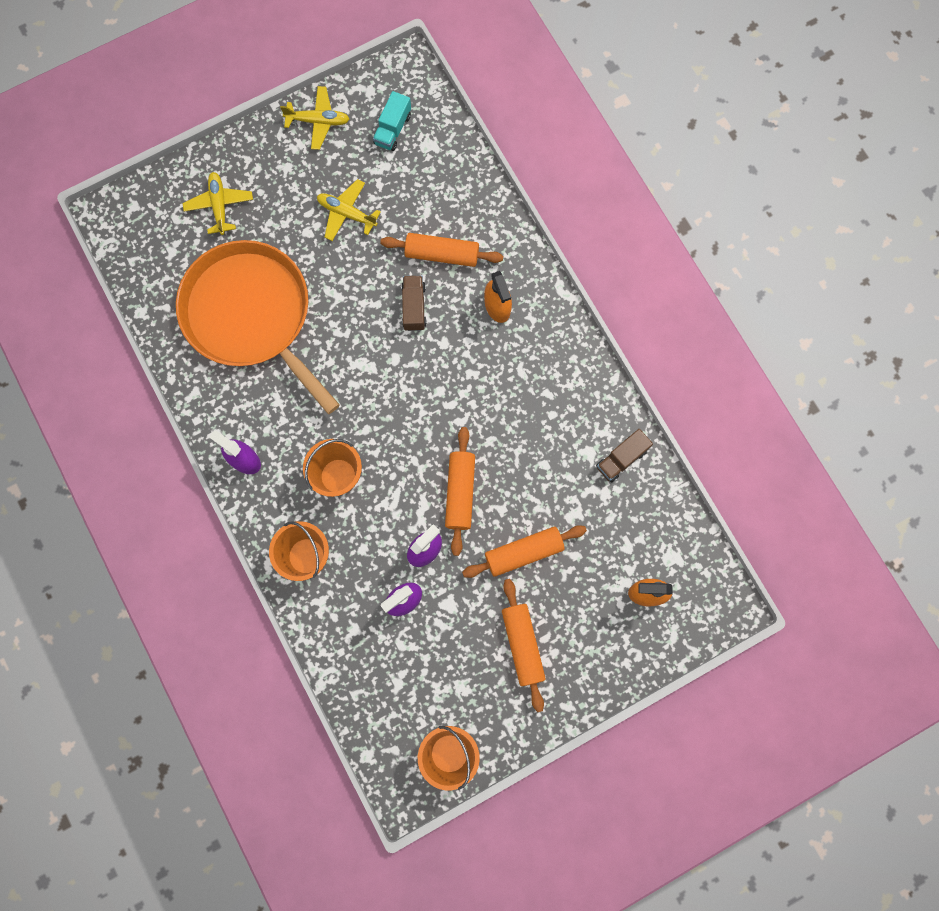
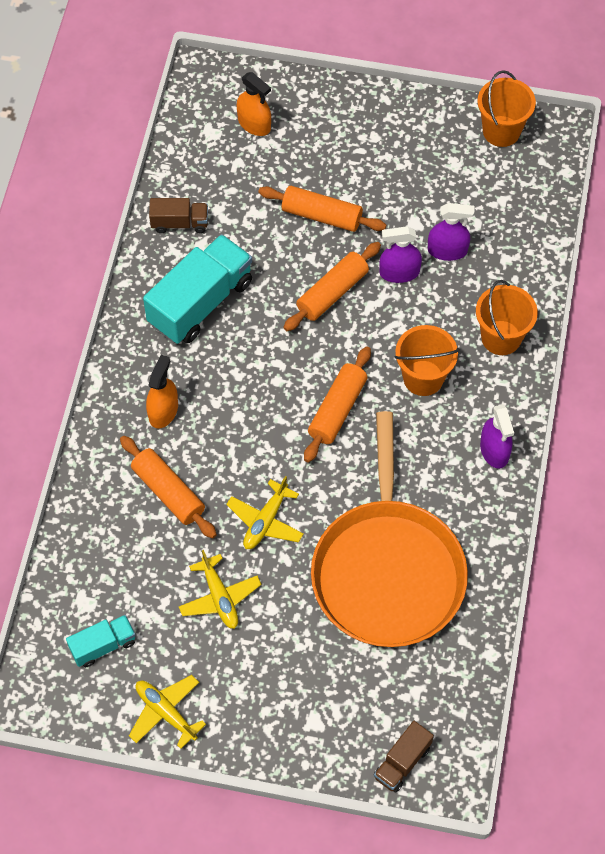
camera: 140 degrees left, 15 degrees down
(219, 206) = (333, 701): yellow plane -> yellow plane (265, 521)
(414, 307) = (235, 465): brown truck -> brown truck (402, 762)
(522, 644) = (381, 158): orange rolling pin -> orange rolling pin (337, 410)
(547, 407) = (200, 303): none -> turquoise truck

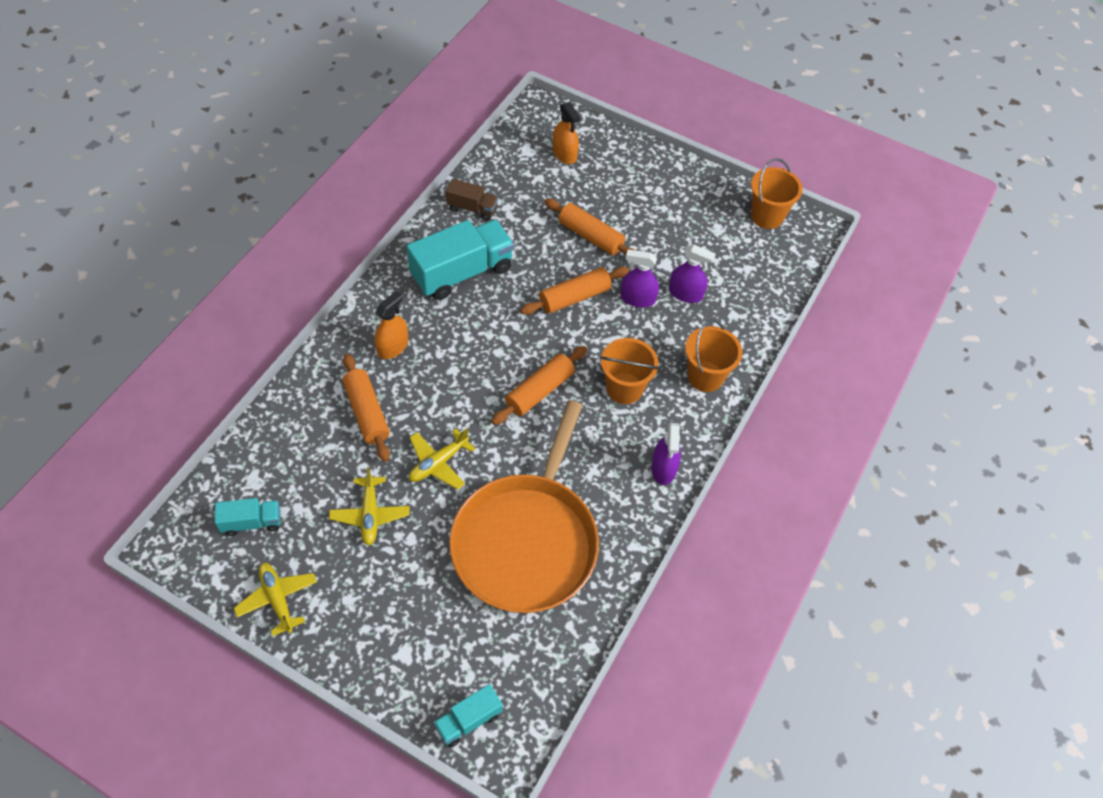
camera: 15 degrees right, 5 degrees down
(402, 762) = (468, 720): brown truck -> turquoise truck

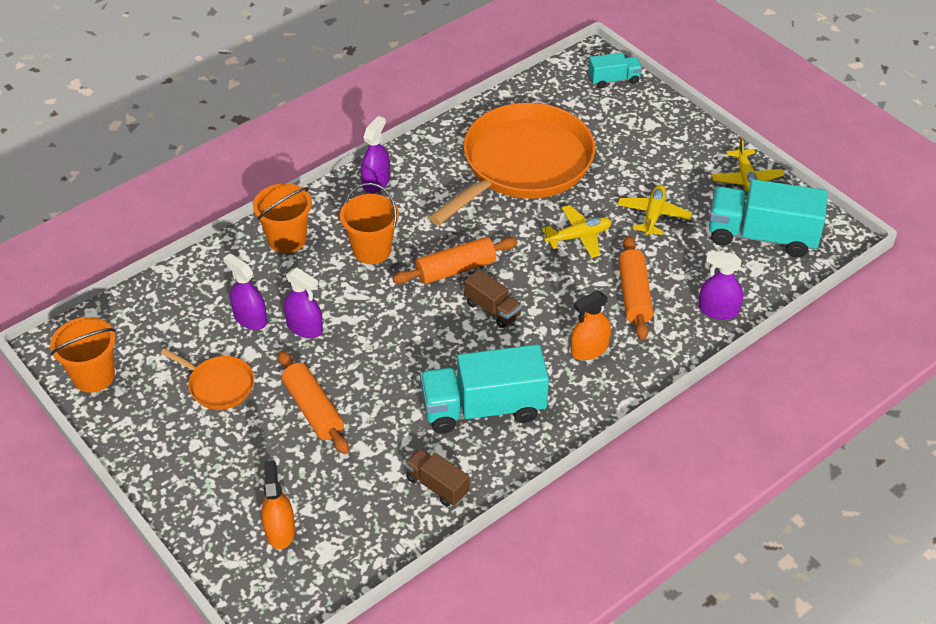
camera: 155 degrees left, 10 degrees down
(251, 522) = (762, 236): turquoise truck -> turquoise truck, size x1.94
(284, 419) = (718, 310): none -> purple spray bottle
(490, 360) = (492, 309): none -> brown truck
(574, 297) = (371, 347): orange rolling pin -> none
(672, 235) = (219, 385): none -> orange pan

